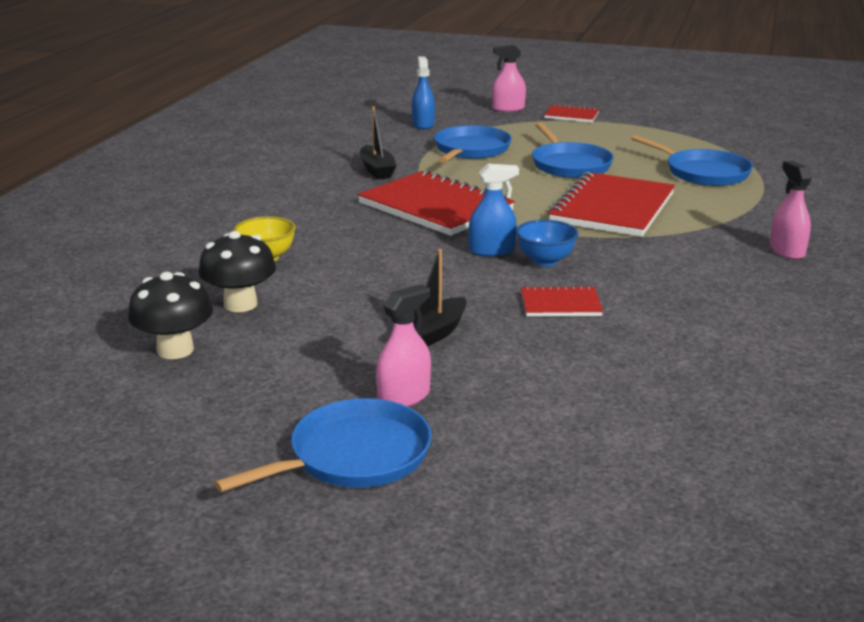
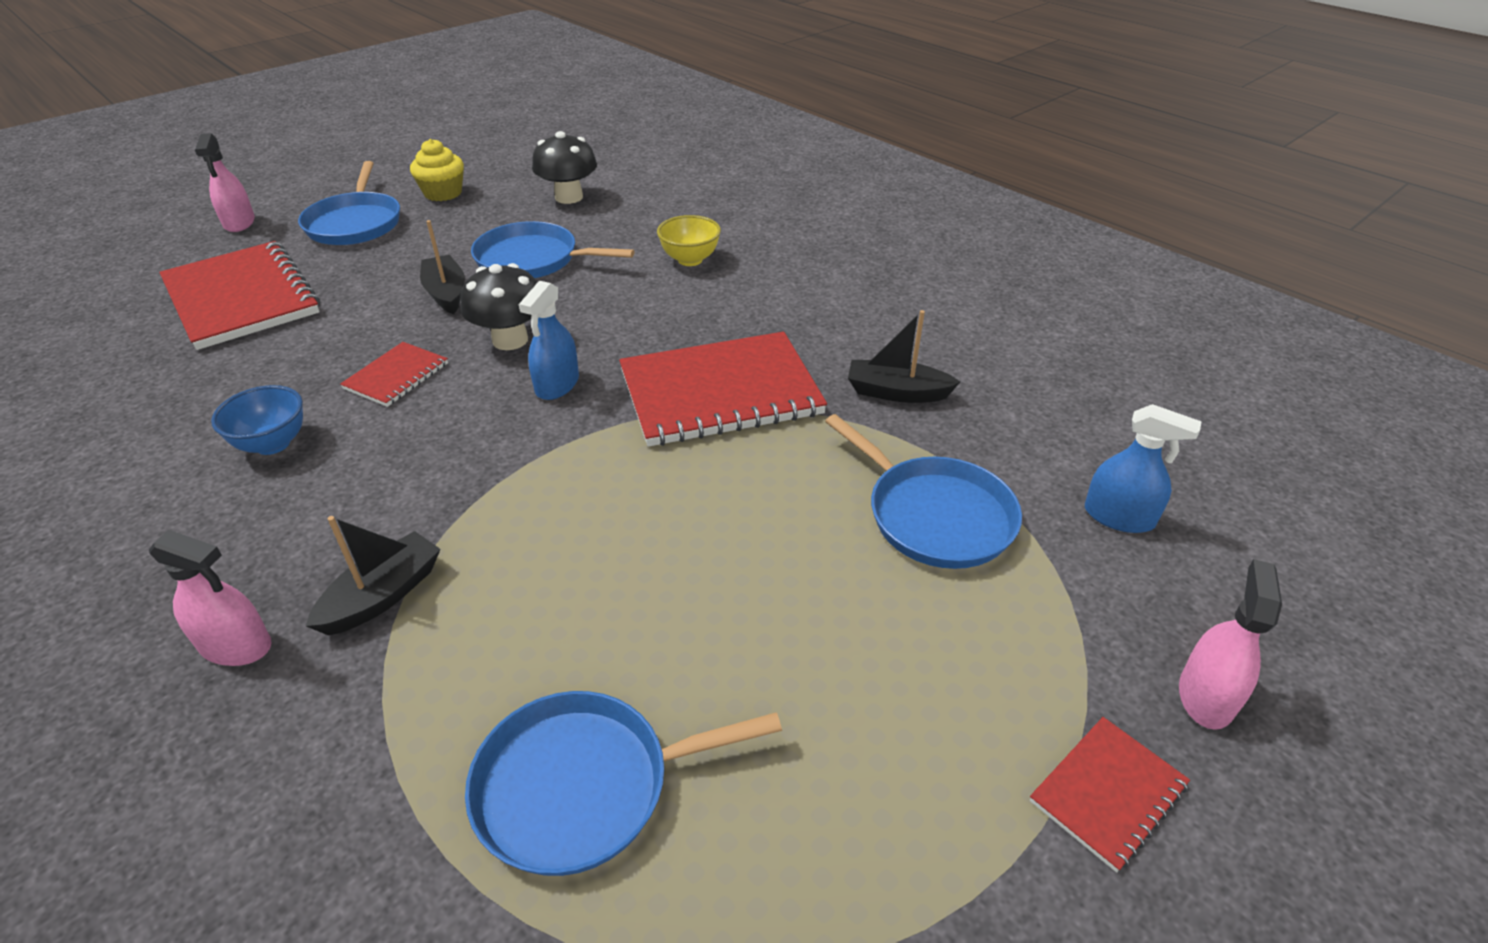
camera: 120 degrees right, 15 degrees up
(221, 434) = (443, 193): none -> yellow cupcake
(240, 304) = (609, 231): black mushroom -> black mushroom (510, 340)
(404, 397) = (385, 256): pink spray bottle -> pink spray bottle (239, 223)
(545, 261) = (489, 409): blue bowl -> blue bowl (272, 444)
(569, 165) = (778, 601): blue pan -> blue pan (532, 260)
(612, 208) = (562, 547): red notebook -> red notebook (242, 298)
(706, 233) = (383, 595): none -> black boat

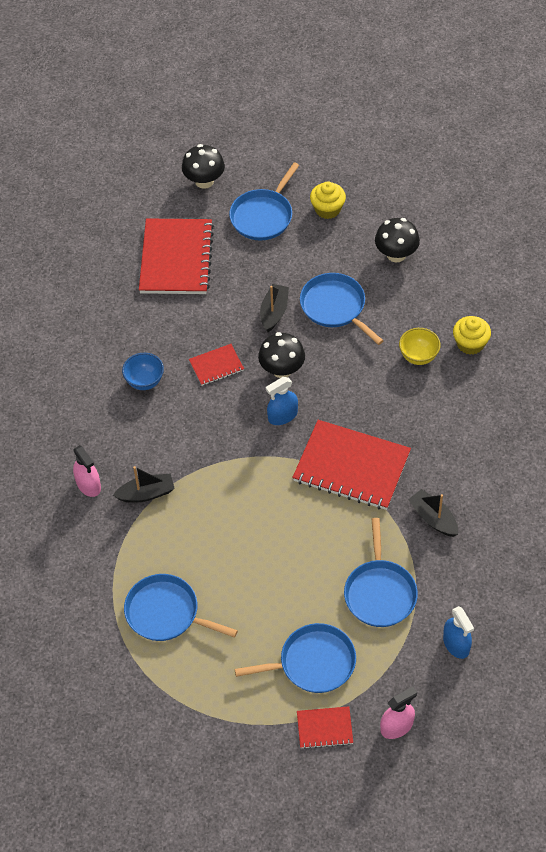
camera: 40 degrees right, 15 degrees up
(239, 223) = (204, 181): pink spray bottle -> black mushroom
(740, 228) = (470, 344): none -> yellow cupcake
(955, 687) = (313, 663): none -> blue pan

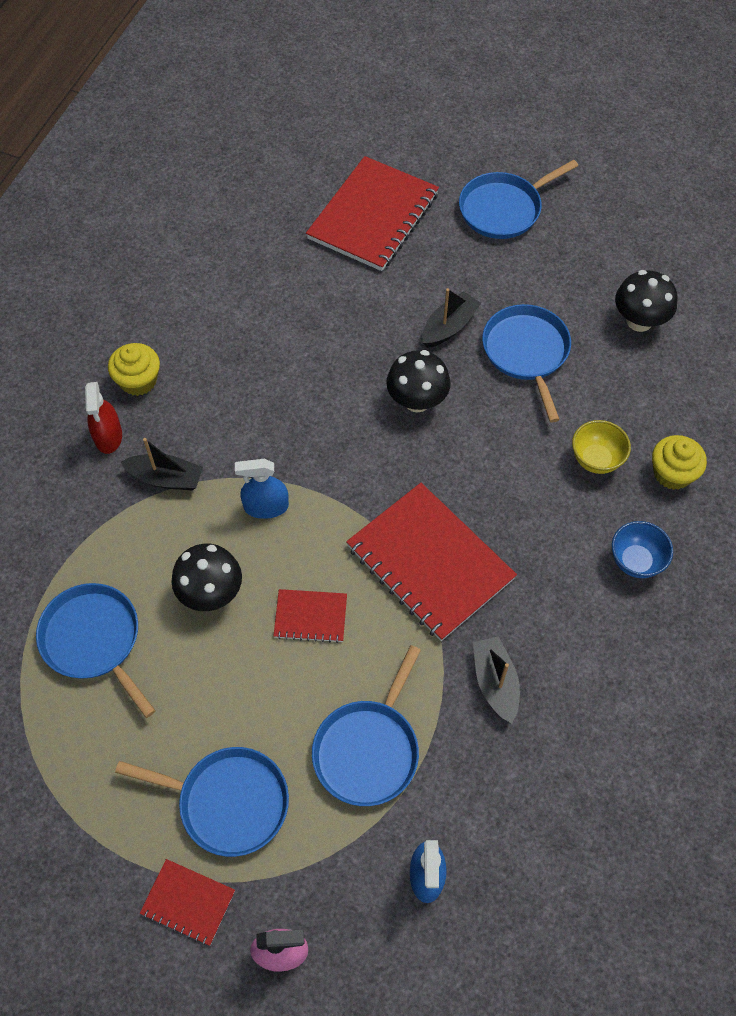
camera: 25 degrees right, 5 degrees up
(88, 485) = (108, 436): pink spray bottle -> red spray bottle
(144, 381) = (249, 343): blue bowl -> blue bowl (635, 561)
(204, 181) = (459, 142): black mushroom -> black mushroom (211, 593)
(216, 366) = (342, 361): red notebook -> red notebook (310, 617)
(282, 416) = (384, 458): blue spray bottle -> blue spray bottle (266, 506)
(327, 209) = (585, 232): yellow cupcake -> yellow cupcake (138, 380)

